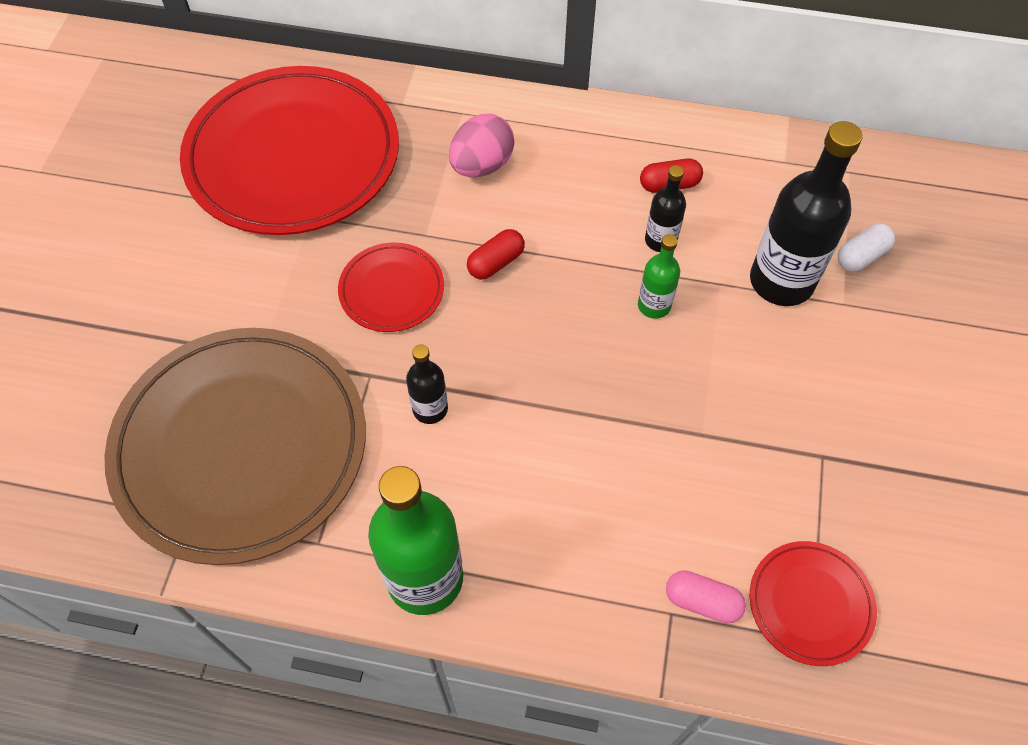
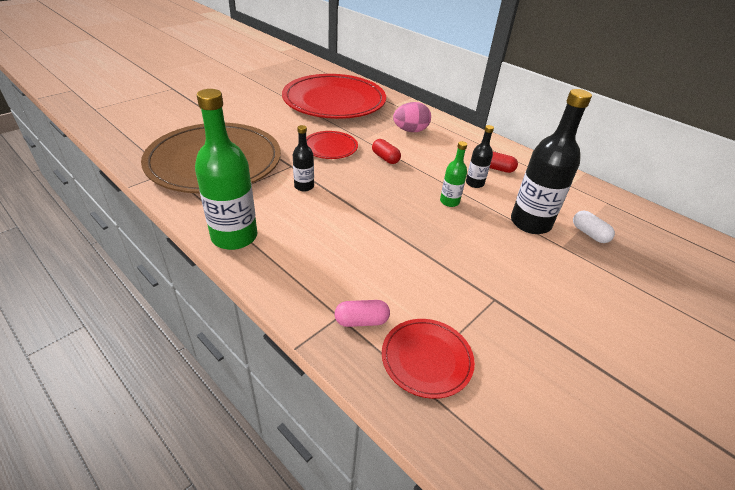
camera: 30 degrees right, 20 degrees down
(496, 263) = (385, 158): red capsule -> red capsule turned 60 degrees clockwise
(702, 601) = (361, 321): pink capsule -> pink capsule turned 60 degrees counterclockwise
(861, 256) = (589, 234): white capsule -> white capsule turned 60 degrees clockwise

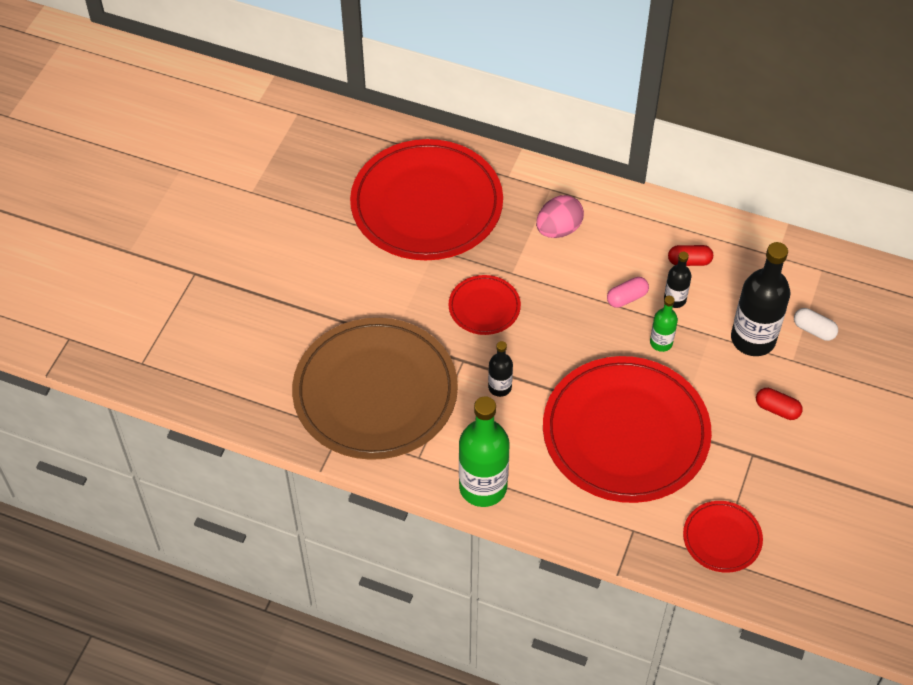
camera: 20 degrees left, 15 degrees up
(361, 321) = (654, 526): pink capsule -> pink capsule (627, 298)
(383, 244) = (625, 433): none -> red plate
(385, 158) = (558, 299): red capsule -> red capsule (777, 409)

